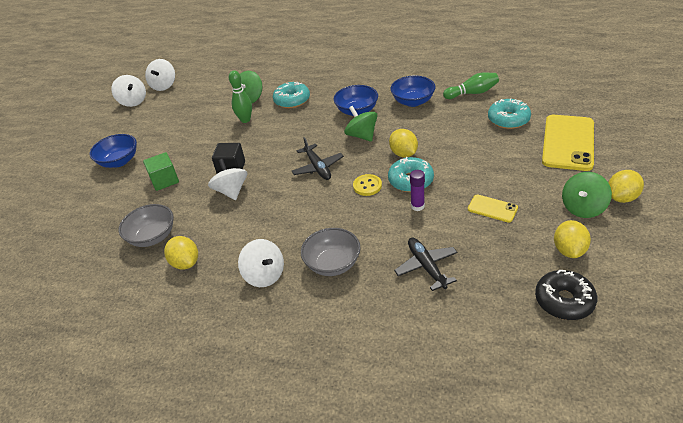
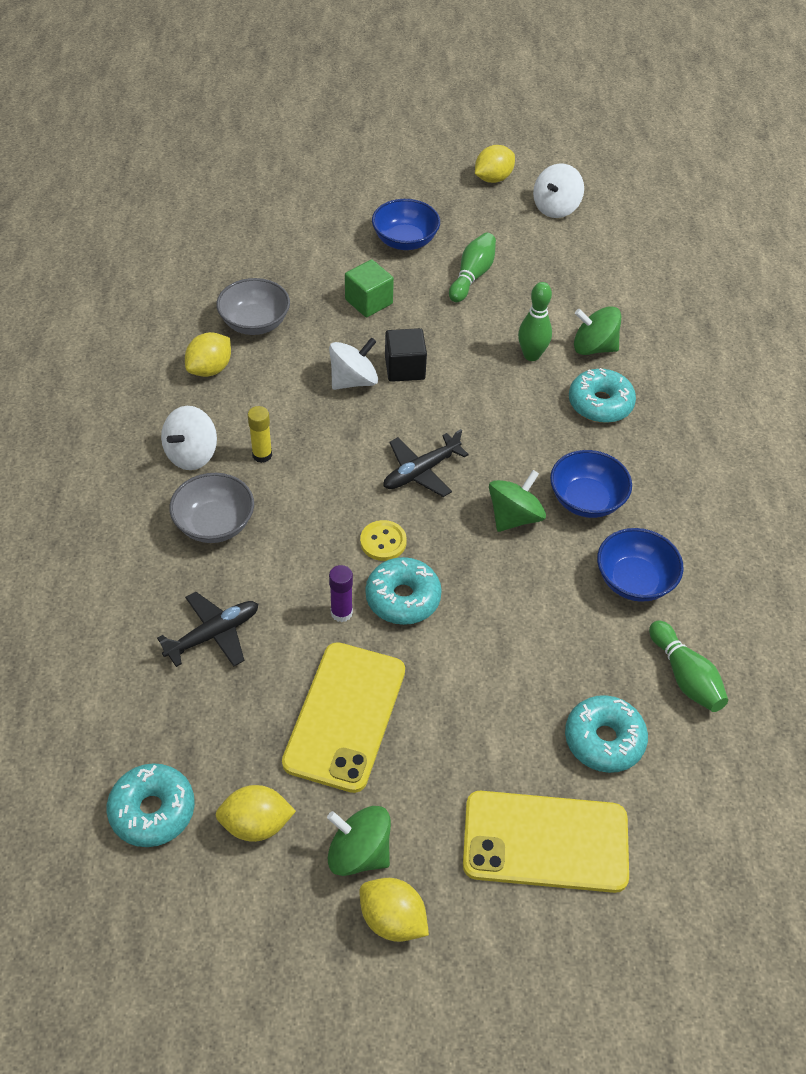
camera: 70 degrees right, 10 degrees up
(164, 85) = (609, 230): white spinning top -> none
(169, 136) = (472, 276): none -> green bowling pin
(279, 237) = (262, 455): none -> yellow glue stick
(403, 154) = (472, 581): yellow lemon -> yellow lemon (493, 178)
(492, 208) = (345, 716): yellow phone -> yellow phone, size x2.04
(564, 301) = (152, 811): black donut -> turquoise donut

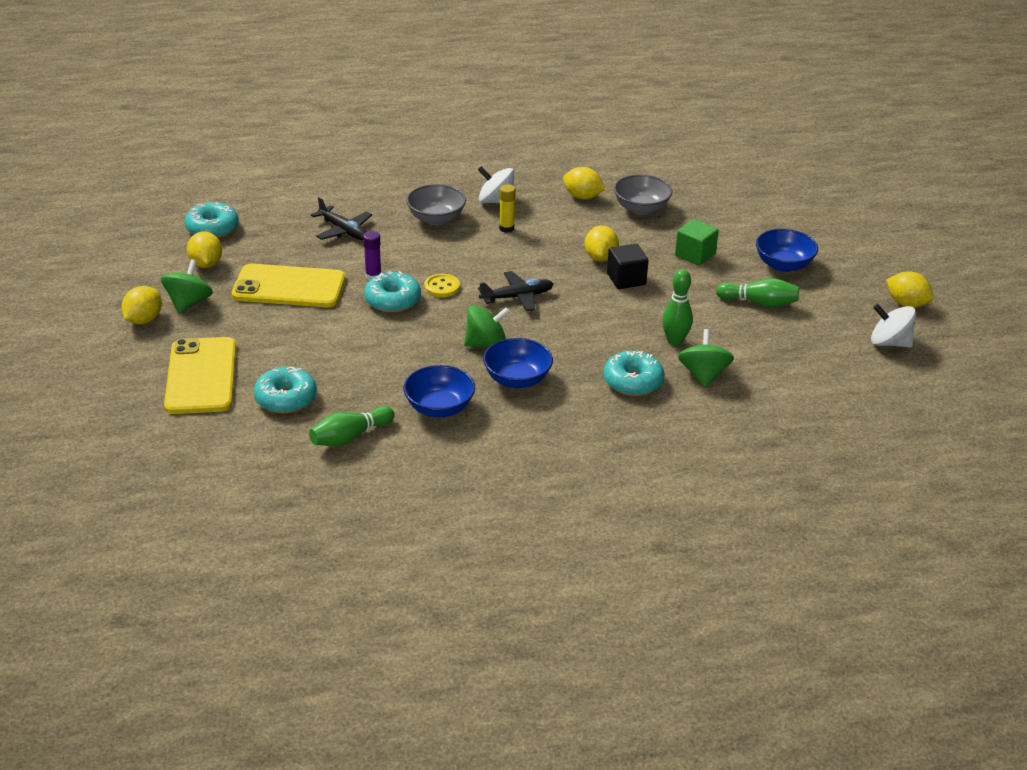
camera: 80 degrees right, 15 degrees down
(353, 380) = (600, 257): white spinning top -> yellow lemon
(421, 471) = (517, 297): black plane -> black plane turned 120 degrees clockwise
(514, 517) = (486, 344): green spinning top -> green spinning top turned 45 degrees counterclockwise

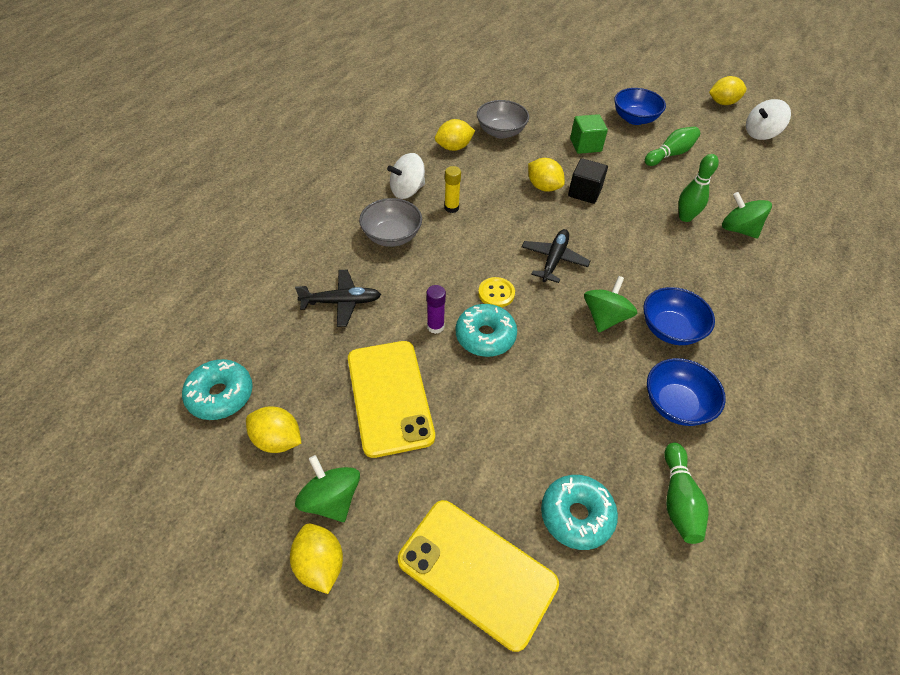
camera: 50 degrees left, 15 degrees up
(289, 287) = (390, 397): yellow phone -> yellow phone turned 60 degrees counterclockwise
(633, 382) = (721, 268): turquoise donut -> none

